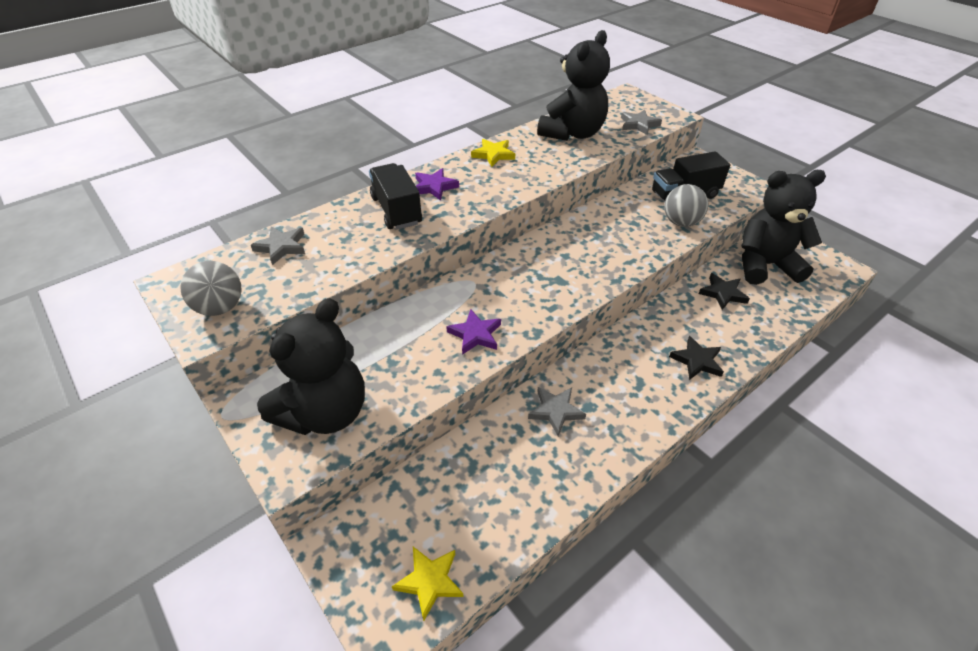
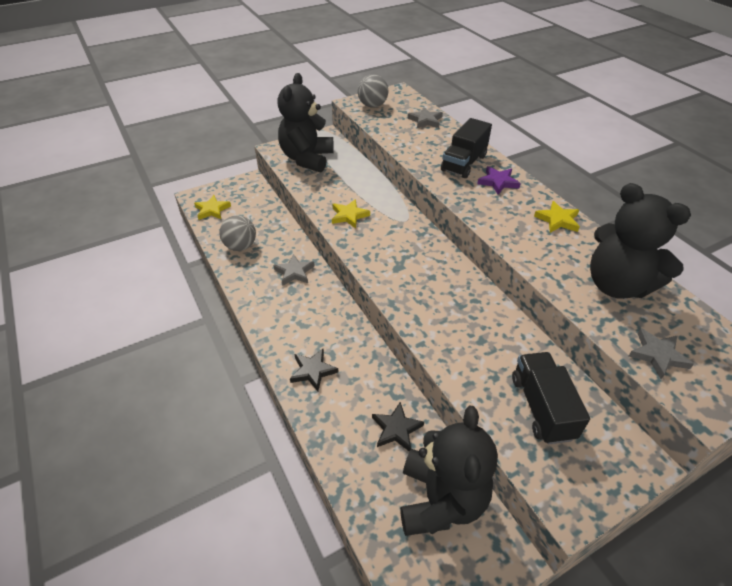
camera: 100 degrees right, 0 degrees up
(325, 412) = (307, 159): black teddy bear -> black teddy bear turned 60 degrees clockwise
(396, 210) = (463, 163): black truck -> black truck turned 135 degrees clockwise
(475, 334) = (349, 215): purple star -> yellow star
(681, 222) = (480, 383): grey ball -> grey ball (240, 246)

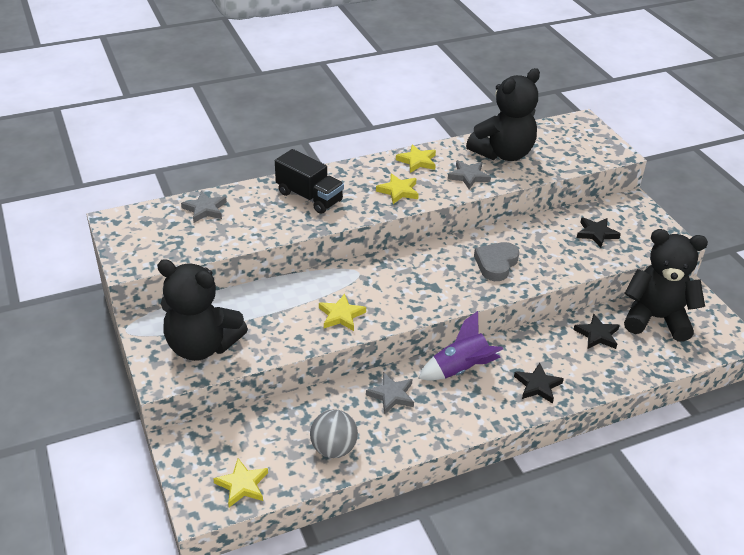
camera: 85 degrees left, 5 degrees down
(328, 313) = (460, 369): none -> purple rocket
(372, 105) = (145, 248): grey ball -> none
(447, 310) = (496, 264): none -> grey heart
(498, 182) = (350, 182): purple star -> none
(498, 211) = (398, 191): none -> yellow star
(542, 407) = (596, 234): black truck -> black star
(657, 355) = (574, 156): grey star -> grey star (469, 176)

